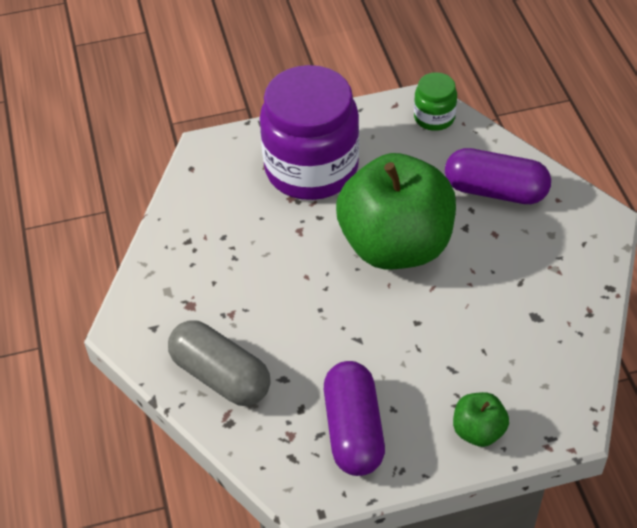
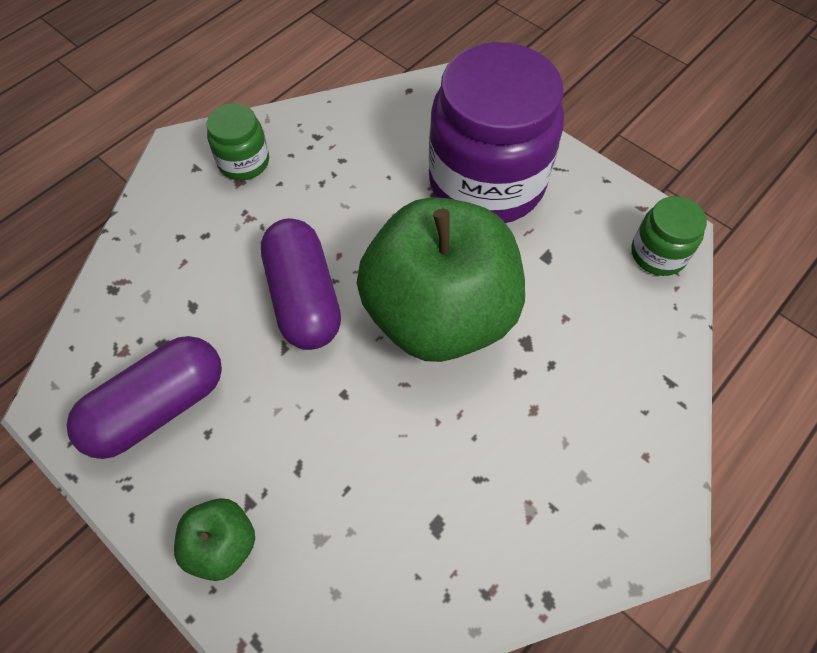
camera: 55 degrees right, 10 degrees up
(175, 295) = (244, 162): none -> green jar
(221, 376) = (166, 251): grey capsule -> none
(495, 191) = (601, 375): purple capsule -> purple capsule (304, 298)

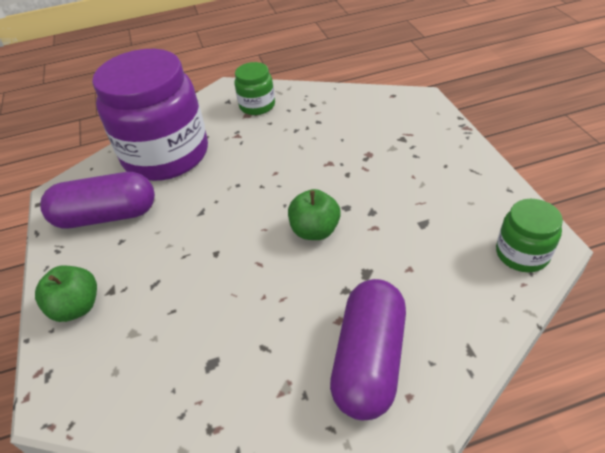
camera: 35 degrees right, 15 degrees down
(304, 298) = (235, 188): purple capsule -> purple capsule (369, 360)
(439, 314) = (315, 230): green apple -> green apple, size x0.42
(486, 182) = (410, 162): purple jar -> purple jar (166, 155)

